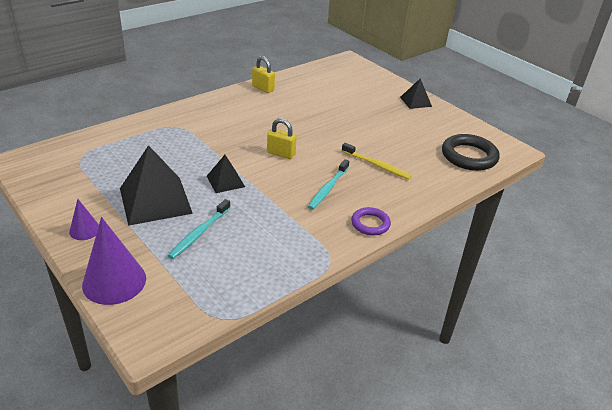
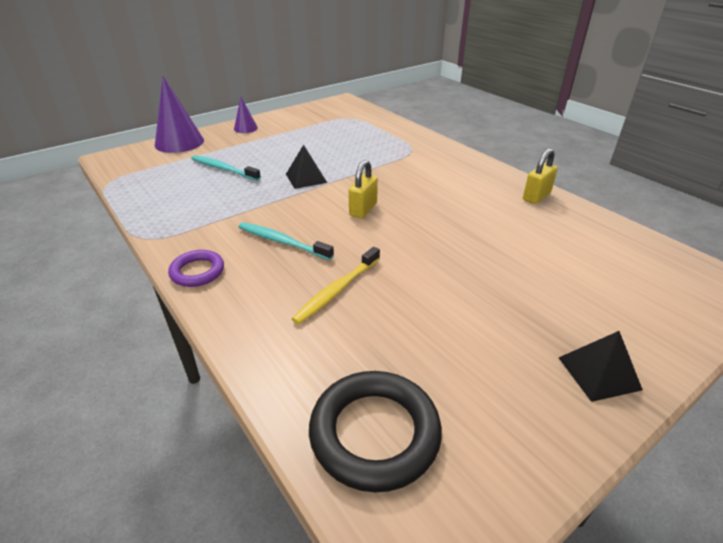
camera: 95 degrees right, 0 degrees up
(155, 200) = (279, 149): black pyramid -> none

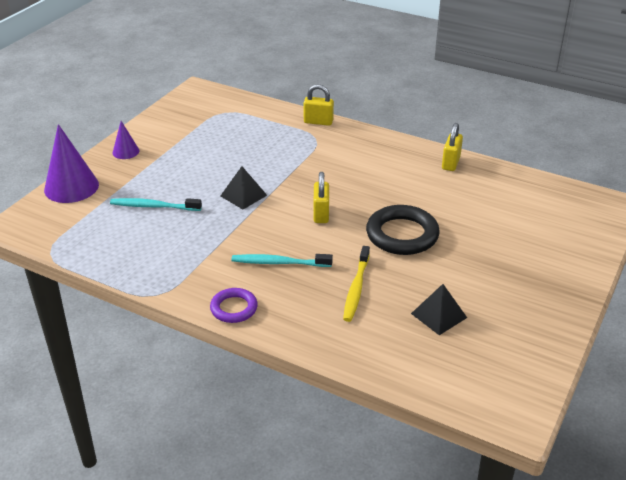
camera: 25 degrees left, 0 degrees up
(374, 433) = (451, 368): black ring -> black ring (402, 235)
(425, 138) = (318, 122): none -> yellow padlock
(599, 373) = (557, 290): black pyramid -> black pyramid (439, 315)

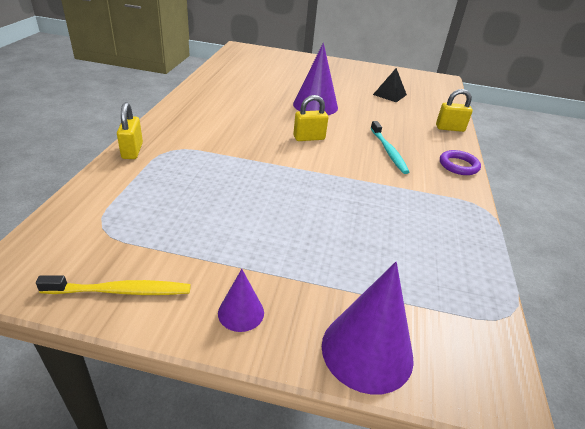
camera: 110 degrees left, 0 degrees up
(153, 206) = (360, 244): turquoise toothbrush -> none
(243, 195) = (302, 182): black pyramid -> none
(356, 288) = (389, 119): yellow toothbrush -> yellow toothbrush (121, 291)
(402, 235) = (315, 105): black ring -> purple cone
(450, 163) = (205, 88): yellow padlock -> yellow padlock (450, 128)

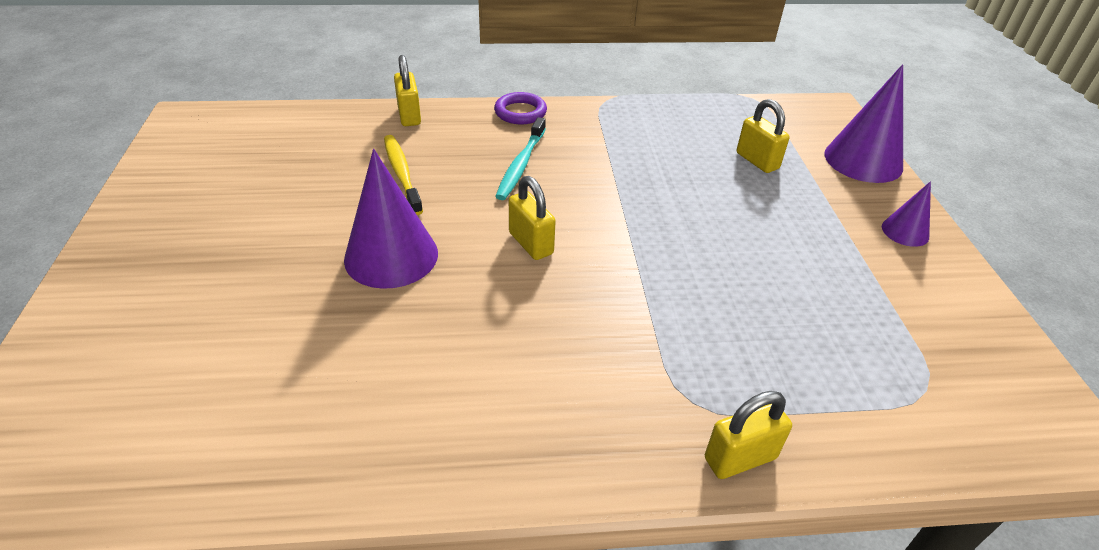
camera: 105 degrees left, 5 degrees up
(121, 291) = (977, 321): yellow toothbrush -> yellow toothbrush (402, 173)
(378, 262) = (757, 161): none -> yellow padlock
(388, 151) = (521, 165): turquoise toothbrush -> turquoise toothbrush turned 135 degrees clockwise
(389, 94) = (293, 173): black pyramid -> none

